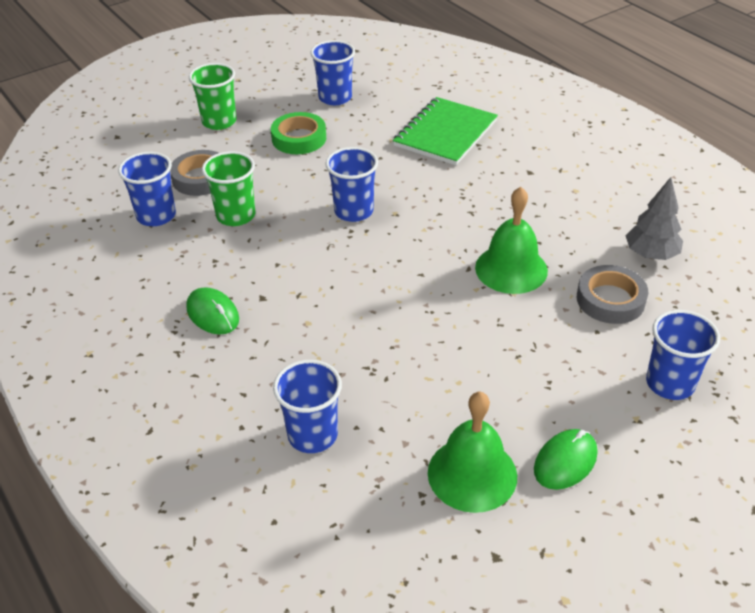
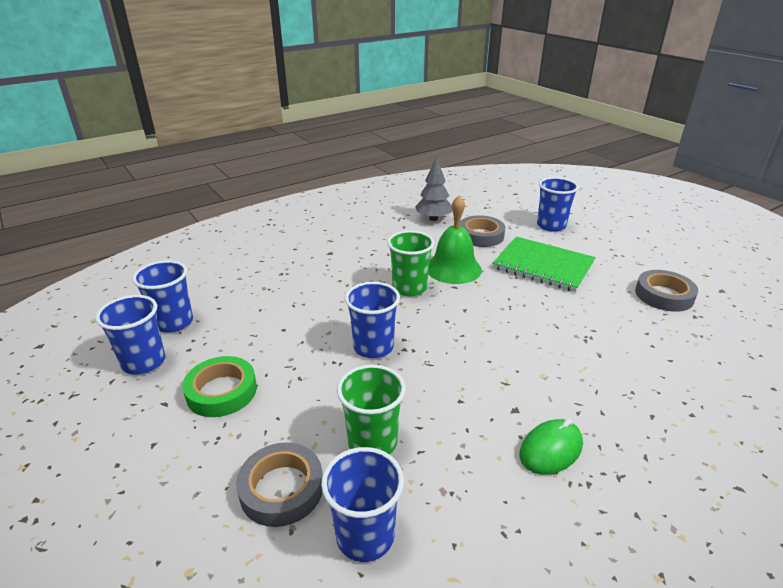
camera: 90 degrees left, 10 degrees down
(219, 121) = (138, 480): green cup -> green cup (409, 288)
(312, 435) = (674, 369): blue cup -> blue cup (173, 322)
(445, 133) = (256, 289): green notebook -> green notebook (543, 266)
(472, 474) = (664, 295): green bell -> grey tape
(565, 462) = (632, 262): green mouse -> none

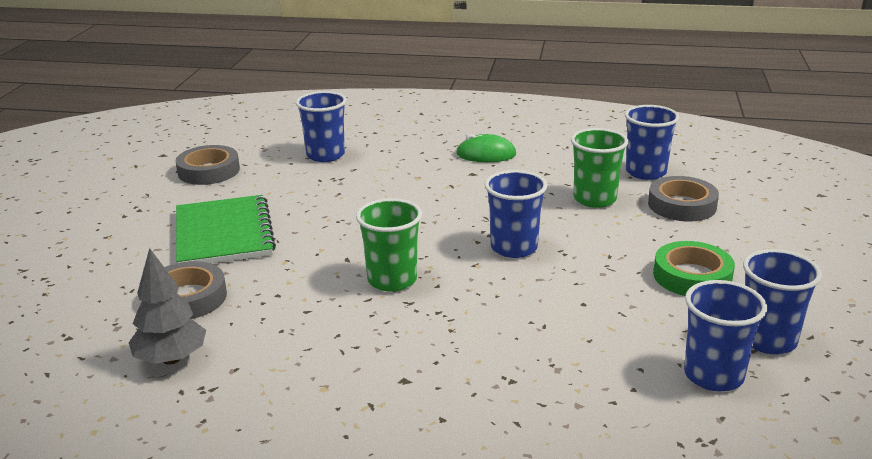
camera: 135 degrees left, 5 degrees down
(453, 268) = (307, 276): green bell -> none
(551, 226) = (90, 266): blue cup -> blue cup (325, 155)

